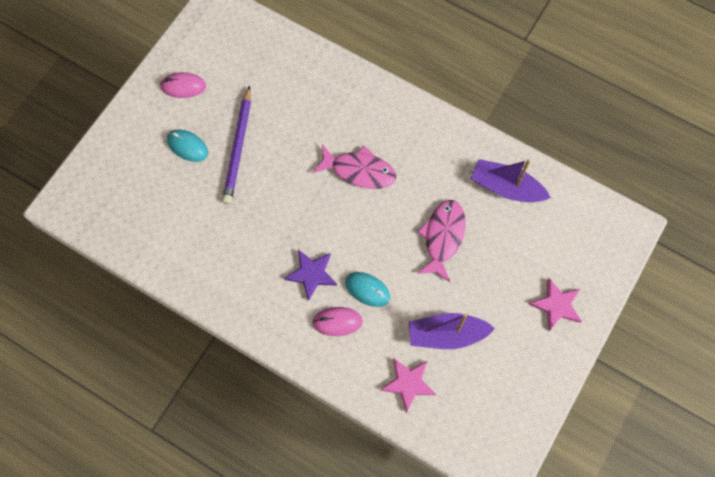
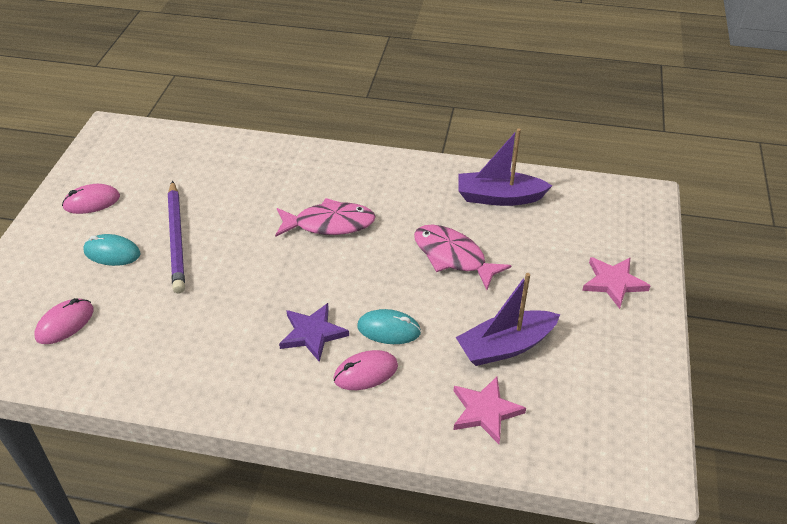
camera: 20 degrees left, 25 degrees down
(141, 204) = (65, 323): none -> pink mouse
(443, 237) = (453, 257): pink fish -> pink fish turned 45 degrees counterclockwise

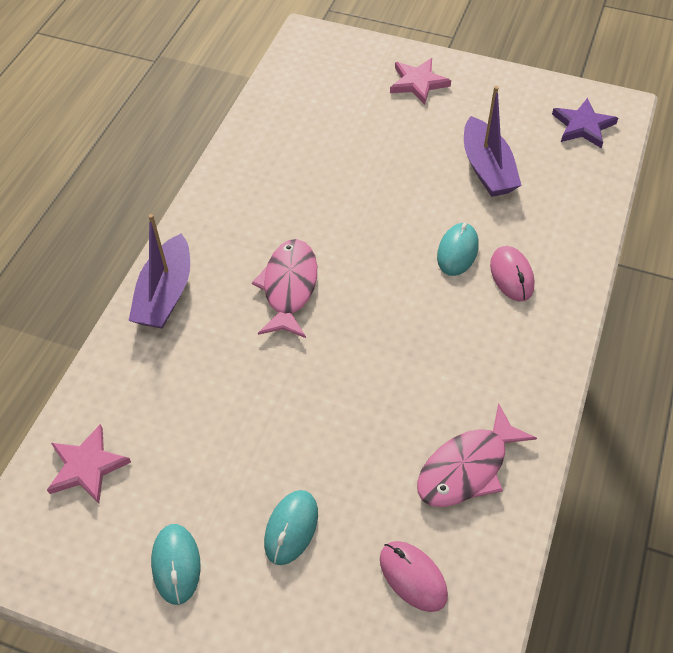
camera: 80 degrees left, 10 degrees up
(92, 202) = (176, 564): pink mouse -> turquoise mouse
(176, 238) = (279, 450): purple pencil -> none
(312, 333) = (456, 315): purple star -> purple star (583, 126)
(453, 257) = (363, 188): pink fish -> pink fish (467, 467)
(485, 411) = (560, 195): pink star -> pink star (87, 466)
(499, 197) = (282, 138): purple boat -> purple boat (165, 294)

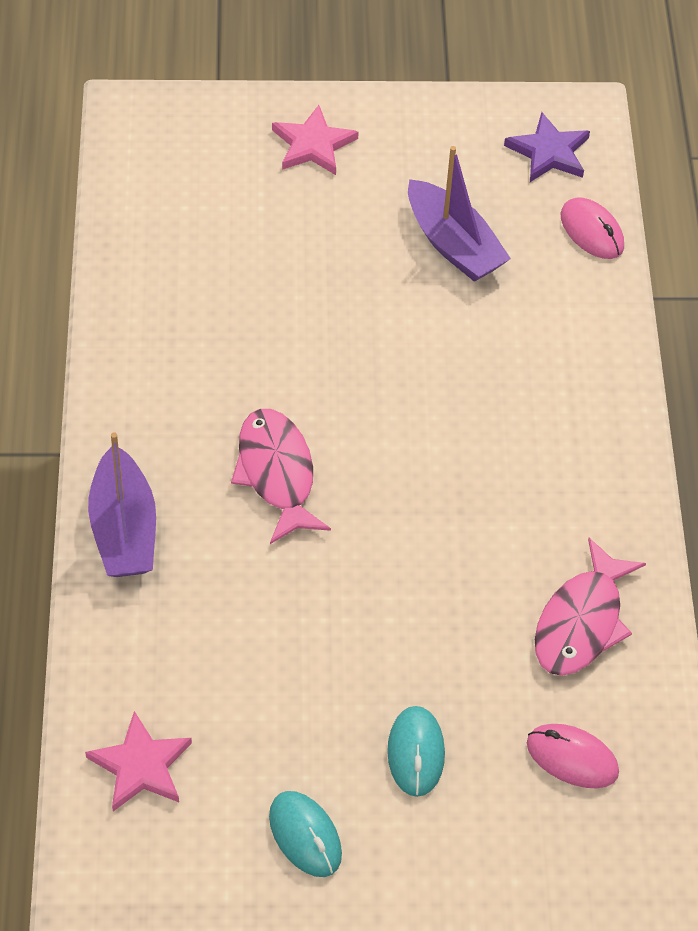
camera: 25 degrees left, 0 degrees up
(457, 251) = (462, 366): turquoise mouse -> none
(511, 275) = (540, 378): pink mouse -> pink mouse (592, 231)

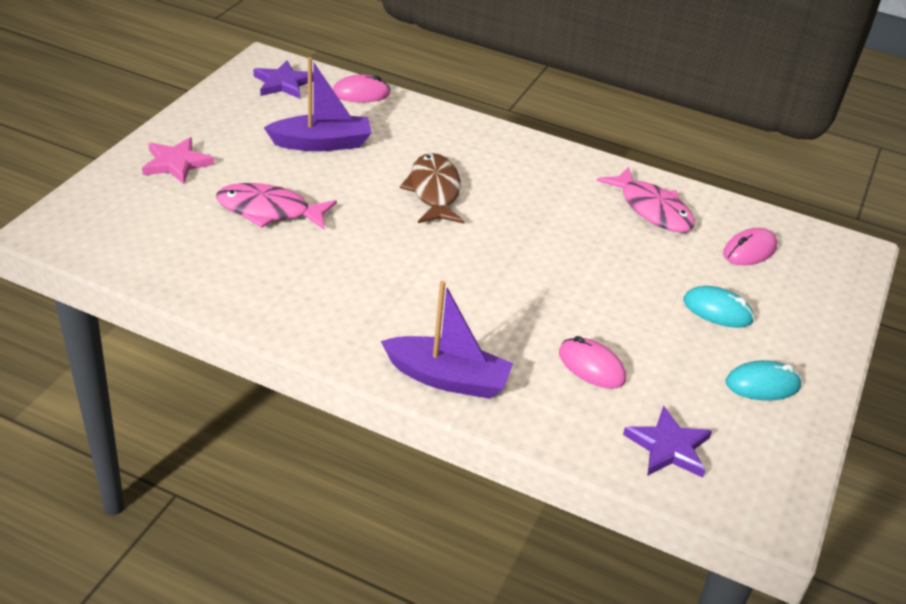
camera: 65 degrees left, 15 degrees down
(140, 766) = (668, 447): pink star -> purple star
(226, 653) = (591, 366): none -> pink mouse
(277, 473) = (451, 285): pink fish -> pink fish (269, 211)
(442, 387) = (434, 191): none -> brown fish

